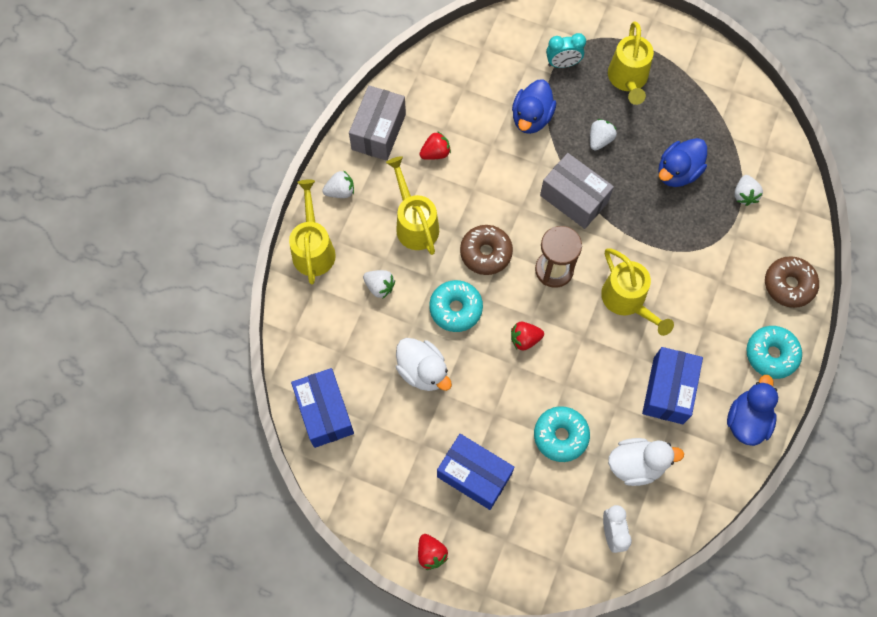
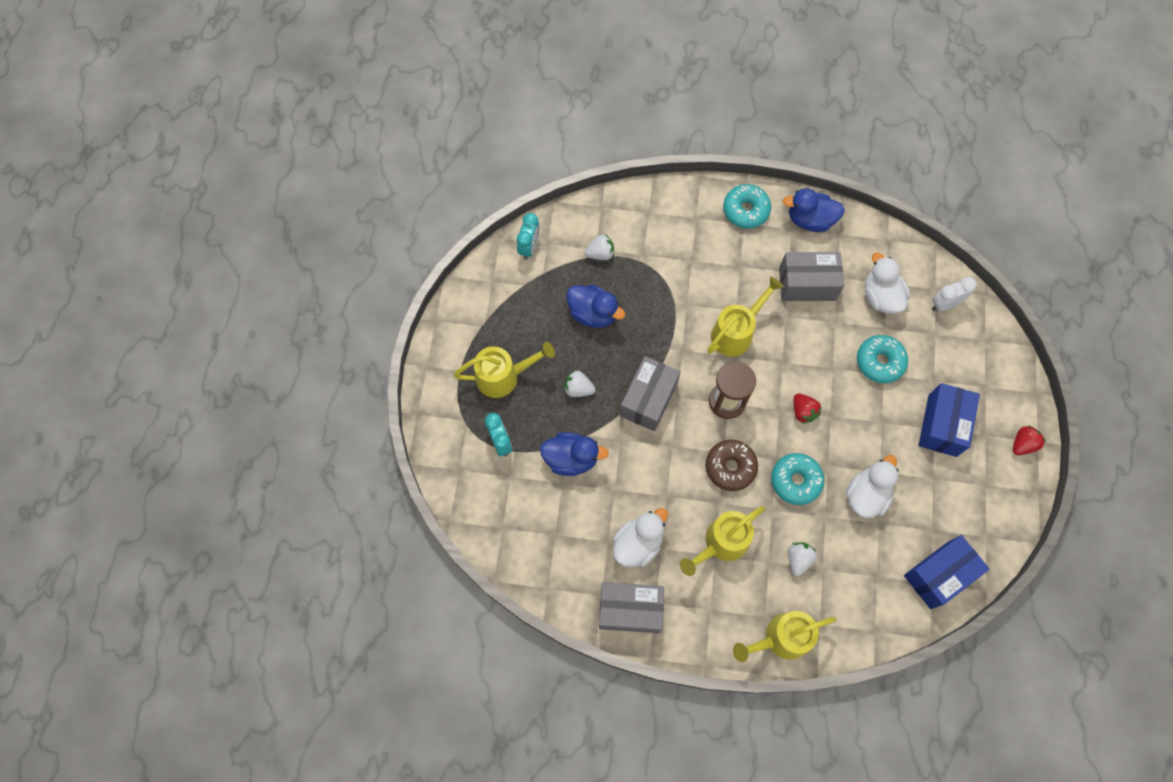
camera: 105 degrees left, 0 degrees up
(340, 191) = (709, 630): white strawberry -> none
(435, 153) = (638, 544): red strawberry -> white duck
(668, 390) = (807, 284): blue box -> grey box
(764, 131) = (529, 247): none -> turquoise clock
(789, 285) = (677, 206): brown donut -> none

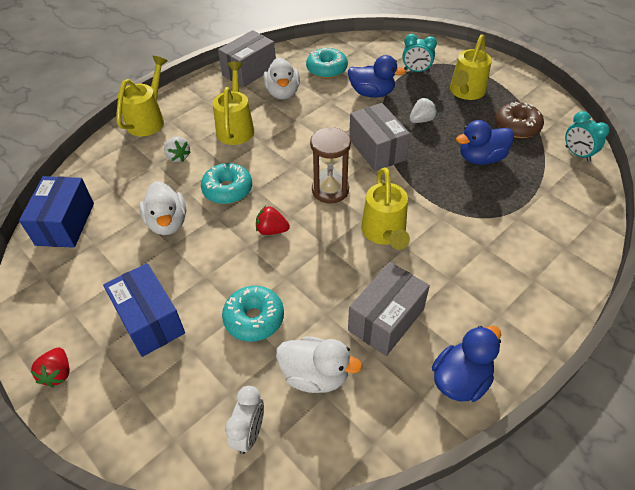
camera: 130 degrees right, 20 degrees down
(571, 459) = (372, 93): blue duck -> blue duck turned 120 degrees counterclockwise
(600, 254) = (539, 191): white strawberry -> none
(730, 467) = (279, 162): brown donut -> brown donut (517, 126)
(745, 210) = (515, 327): turquoise donut -> turquoise donut (326, 69)

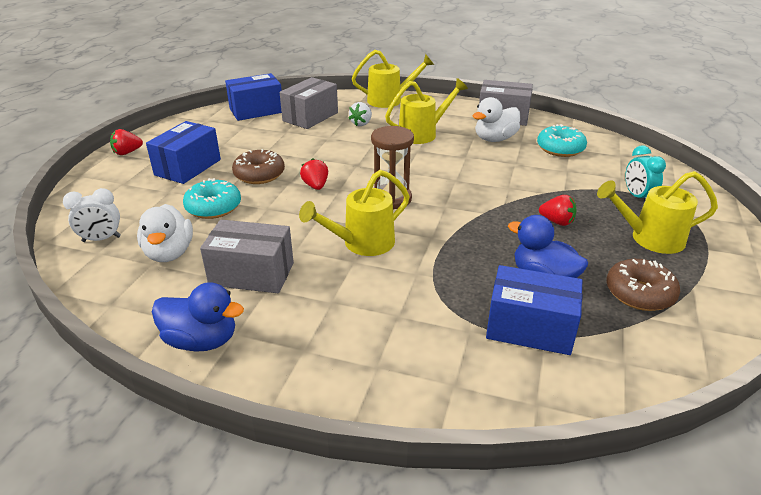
camera: 60 degrees right, 15 degrees down
(167, 223) = (287, 143): white duck -> none
(217, 264) = (259, 175): none -> brown donut
(227, 190) = (344, 153): turquoise donut -> none
(372, 93) = (559, 181): blue duck -> none
(377, 149) = (476, 207): grey box -> grey box (310, 117)
(421, 120) = (557, 222): white strawberry -> red strawberry
(527, 189) = (530, 328): none -> blue box
(577, 154) = (653, 361): turquoise clock -> none

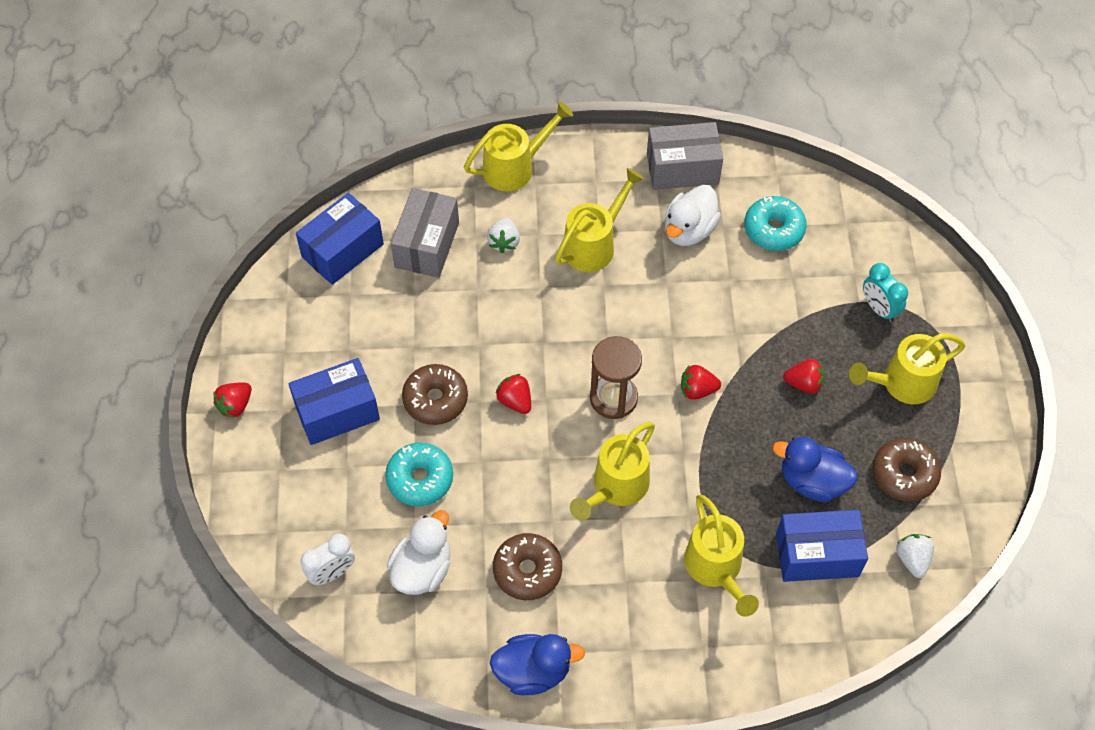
camera: 20 degrees left, 25 degrees up
(169, 253) = (422, 569): white duck -> white duck turned 120 degrees counterclockwise
(188, 167) = (337, 412): blue box -> blue box turned 60 degrees clockwise
(252, 274) = (527, 571): grey box -> brown donut
(422, 313) = (716, 569): none -> yellow watering can
(462, 208) = (697, 390): none -> red strawberry
(635, 356) = (912, 559): none -> white strawberry

